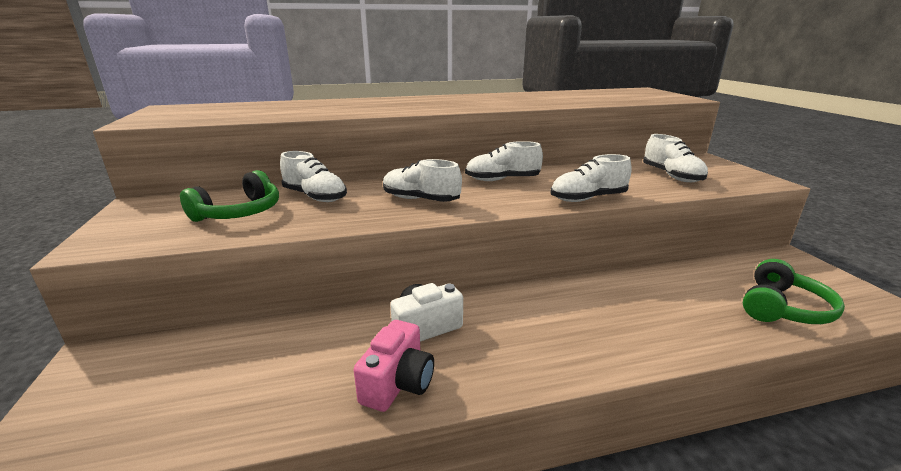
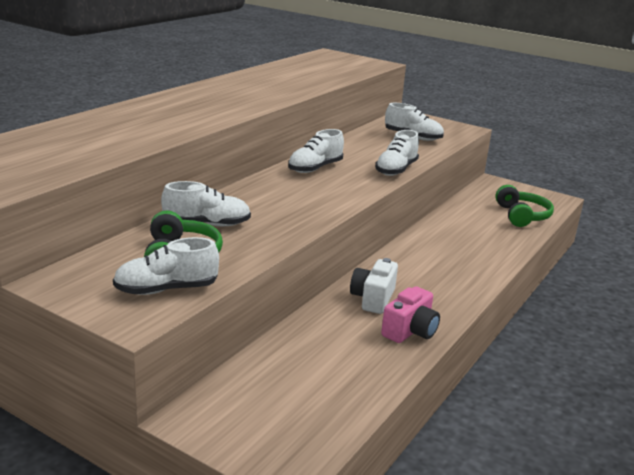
camera: 45 degrees left, 0 degrees up
(398, 383) = (410, 331): pink camera -> pink camera turned 60 degrees clockwise
(420, 200) = (294, 202): white shoe -> white shoe (166, 289)

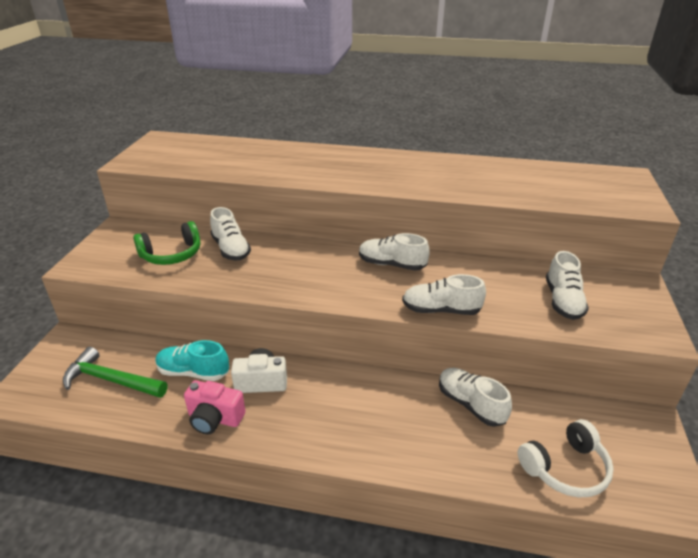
camera: 70 degrees right, 10 degrees up
(166, 289) = (121, 264): white shoe -> white shoe (470, 404)
(310, 388) = (111, 380): none -> green hammer
(333, 332) = (193, 372): none -> turquoise shoe
(521, 216) = (565, 468): green headphones -> white headphones

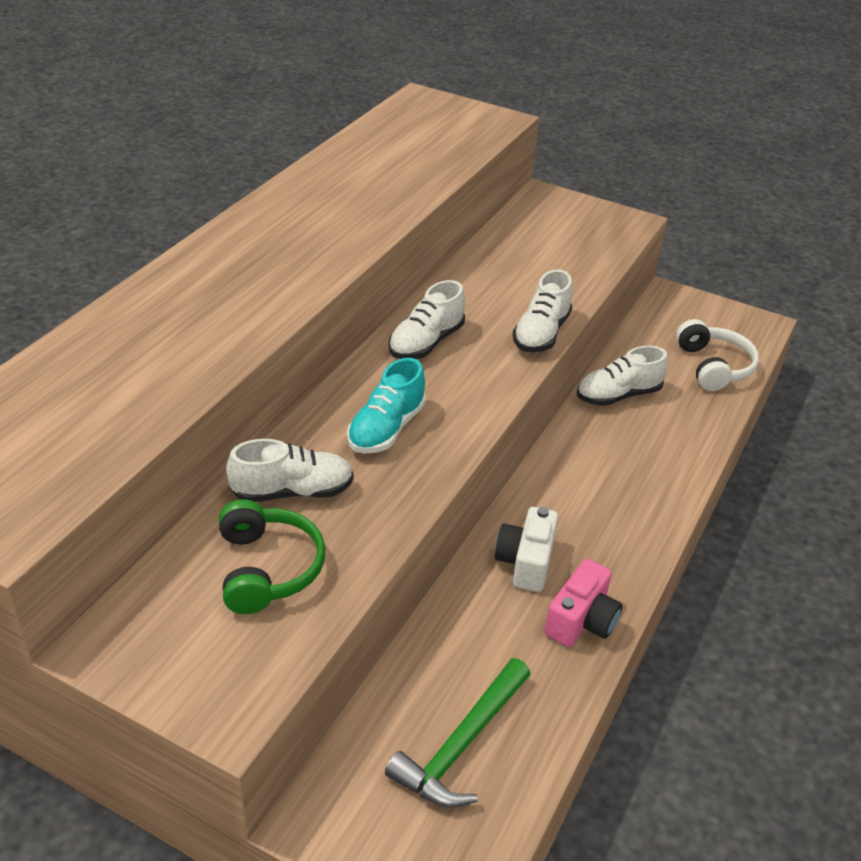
camera: 75 degrees left, 5 degrees up
(193, 372) = (480, 636): turquoise shoe -> turquoise shoe (386, 429)
(563, 301) = (557, 250): white shoe -> none

